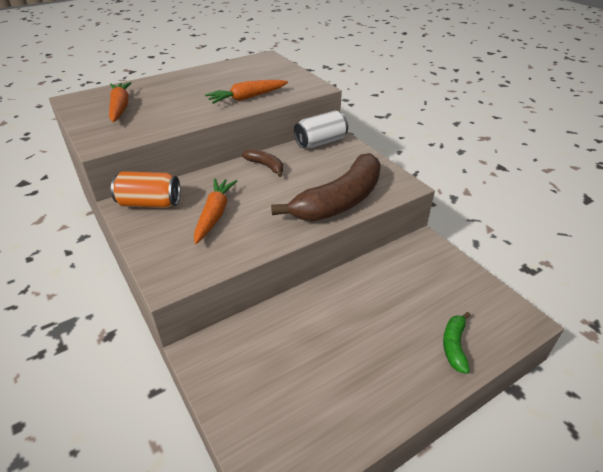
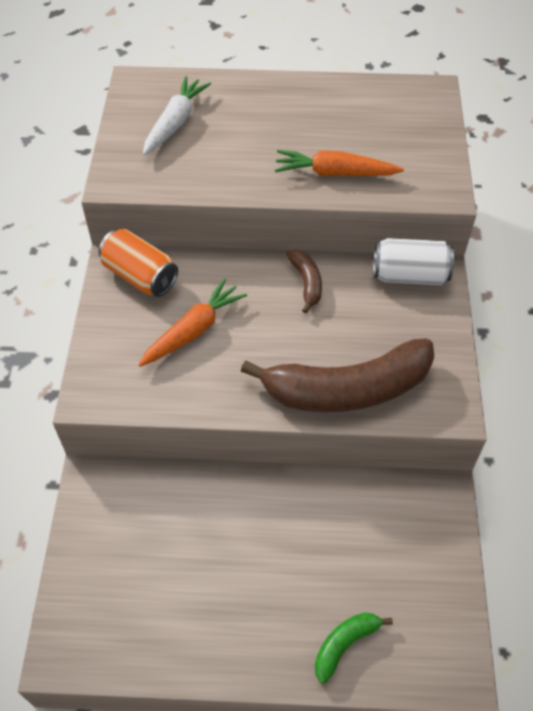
camera: 35 degrees right, 15 degrees up
(120, 107) = (175, 123): orange carrot -> white carrot

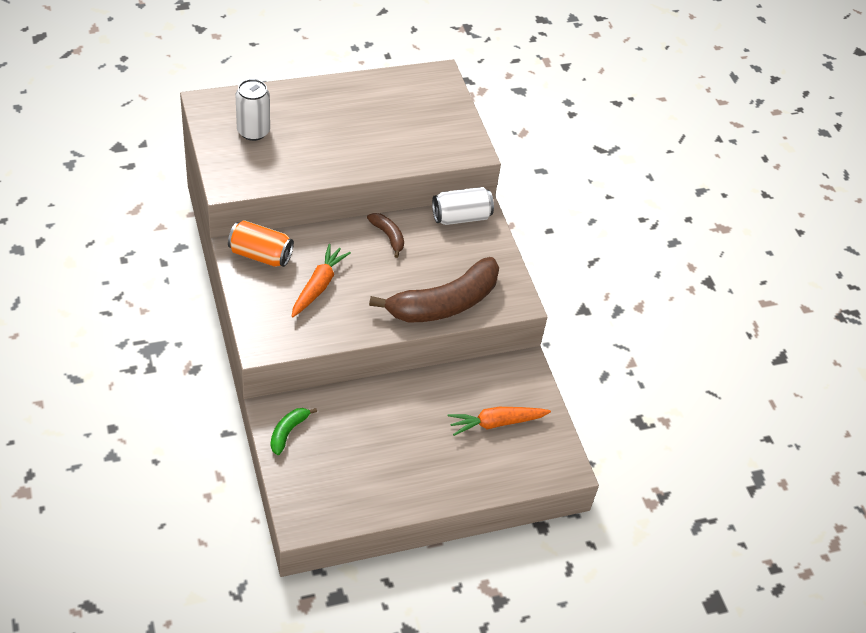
camera: 25 degrees left, 5 degrees down
(175, 123) = (253, 131): white carrot -> white can
(335, 173) = (390, 150): orange carrot -> orange carrot (496, 423)
(344, 644) = (490, 470): green banana -> green banana (288, 432)

